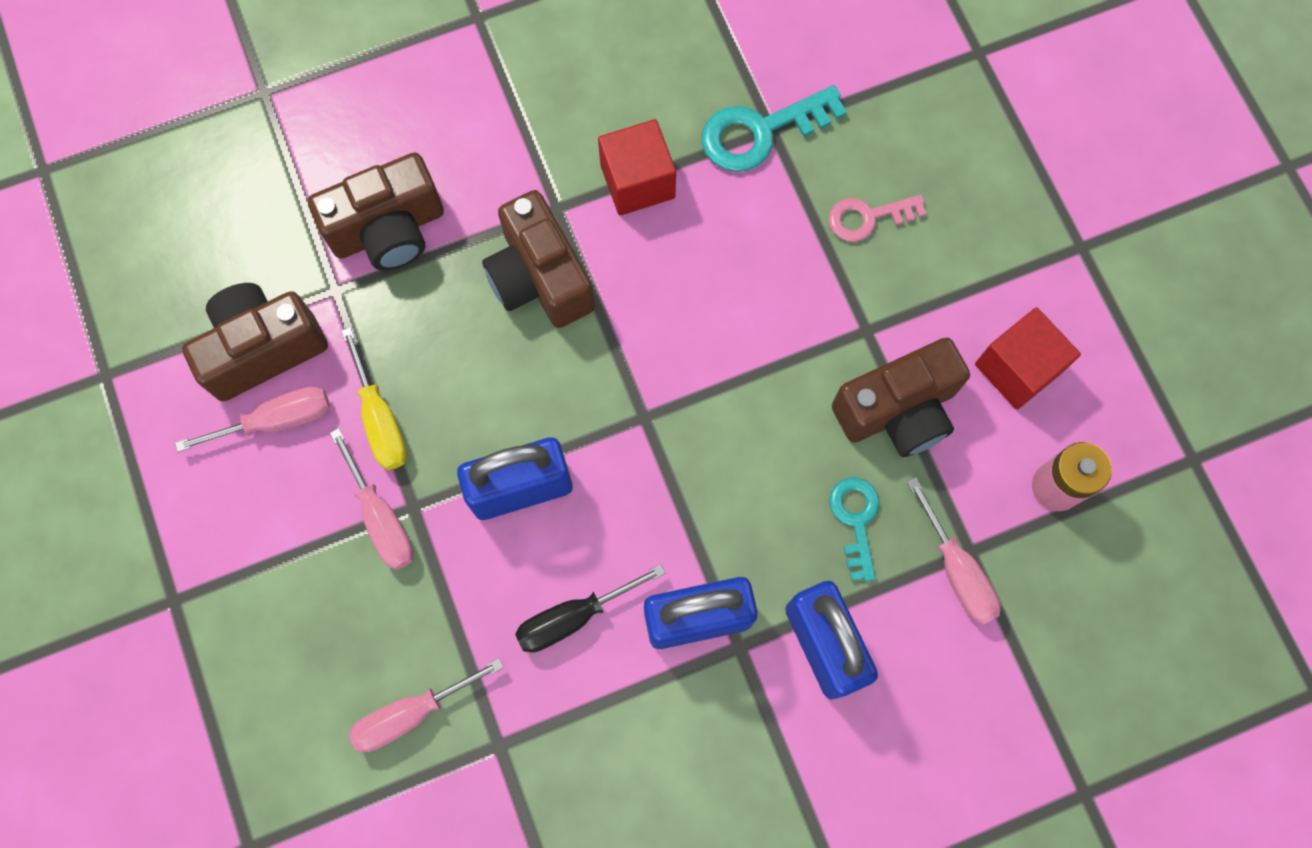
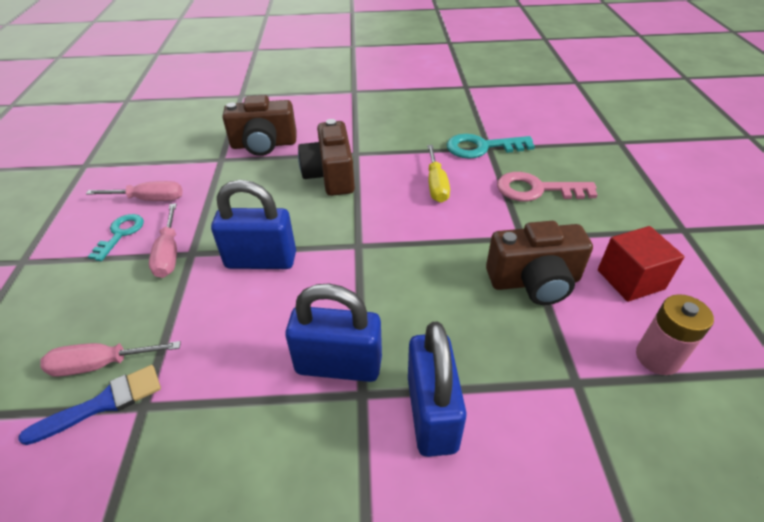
camera: 20 degrees right, 30 degrees down
(263, 349) = (167, 172): brown camera -> none
(380, 419) = (204, 211): yellow screwdriver -> yellow screwdriver (436, 185)
(450, 758) = (103, 403): none -> blue brush
(573, 617) = (250, 338): black screwdriver -> none
(637, 181) = (404, 152): red cube -> none
(855, 520) = (484, 336): turquoise key -> turquoise key (121, 234)
(867, 217) = (536, 189): pink key -> pink key, size x1.55
(956, 570) = (561, 392): pink screwdriver -> none

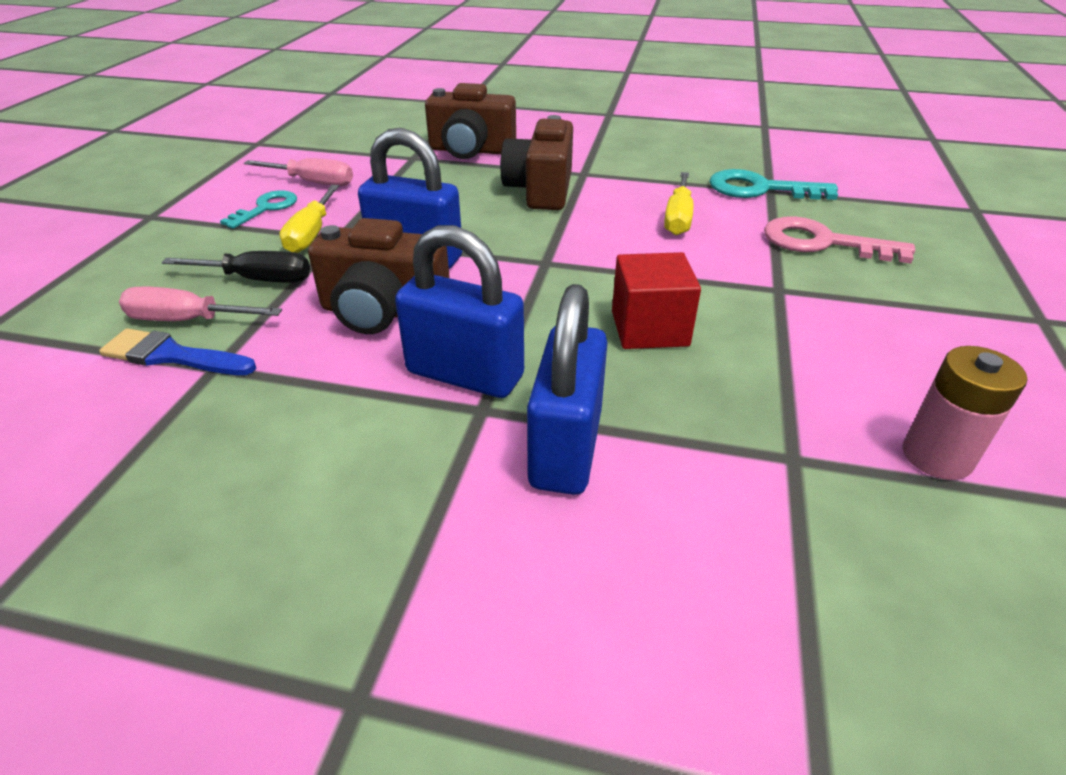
camera: 15 degrees right, 5 degrees down
(103, 403) = (172, 355): blue brush -> blue brush turned 150 degrees counterclockwise
(143, 309) = (257, 279): none -> black screwdriver
(169, 253) = (311, 234): pink screwdriver -> yellow screwdriver
(534, 281) = (776, 338): brown camera -> brown camera (383, 311)
(630, 279) = (928, 361): red cube -> red cube (649, 328)

